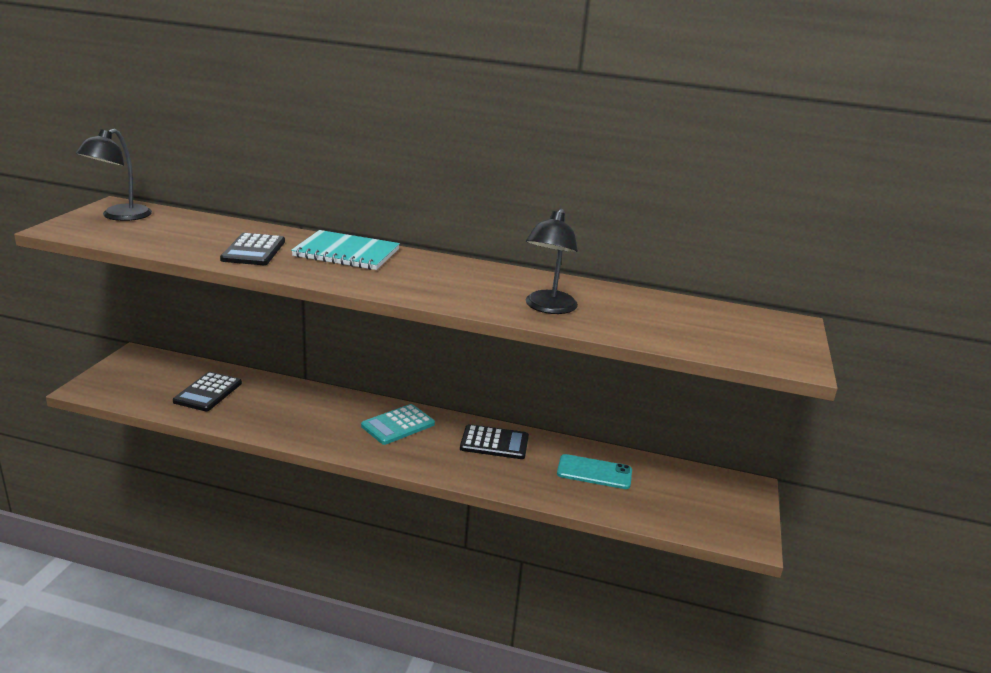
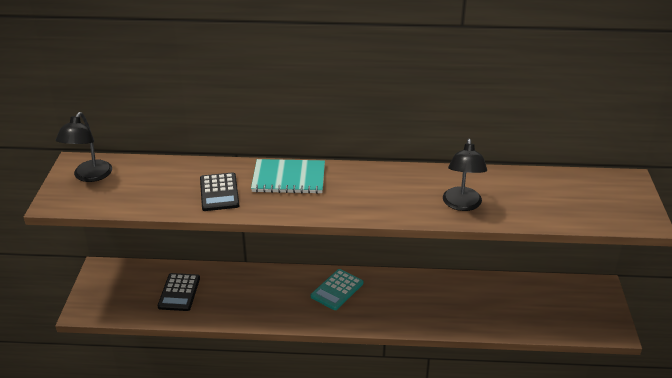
camera: 10 degrees left, 10 degrees up
(494, 443) = (413, 290): black calculator -> none
(594, 472) = (493, 299): turquoise phone -> none

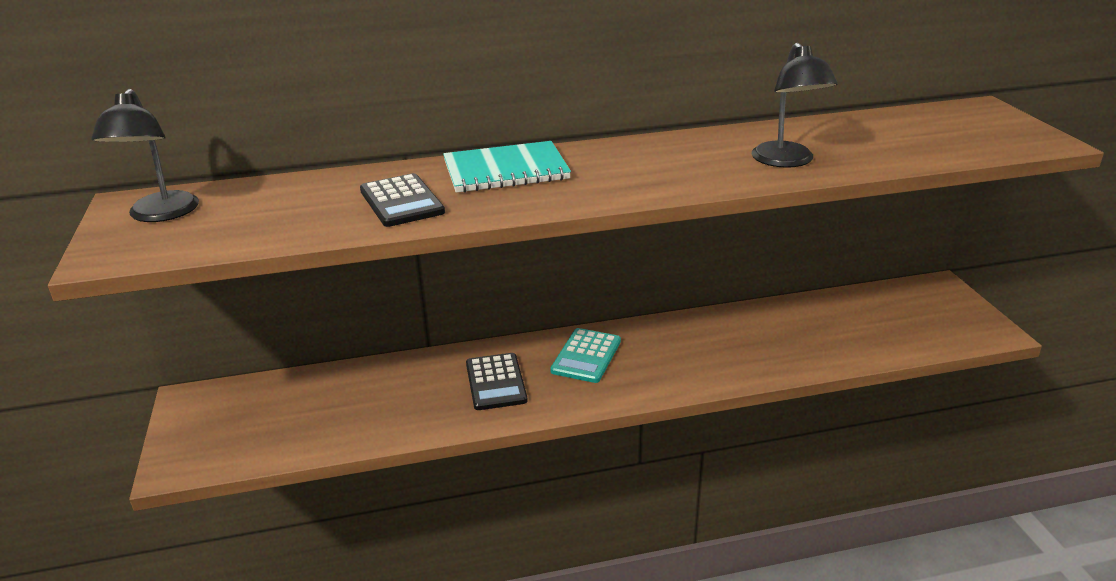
camera: 15 degrees left, 5 degrees down
(179, 292) = (337, 406): black calculator -> black calculator (496, 382)

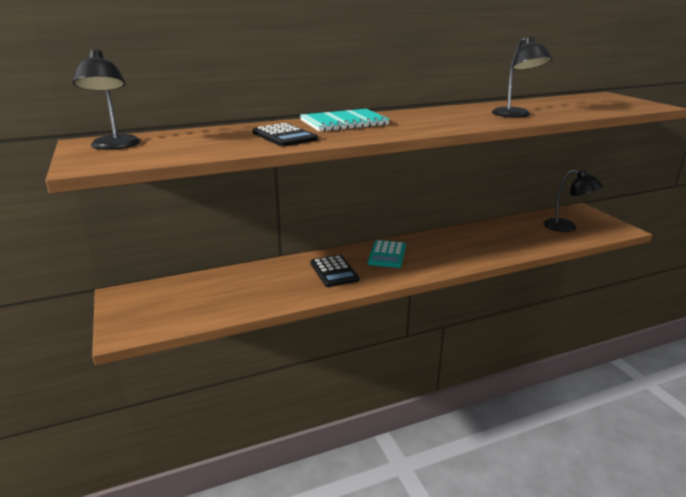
camera: 10 degrees left, 5 degrees down
(898, 322) = (567, 227): none -> black lamp

